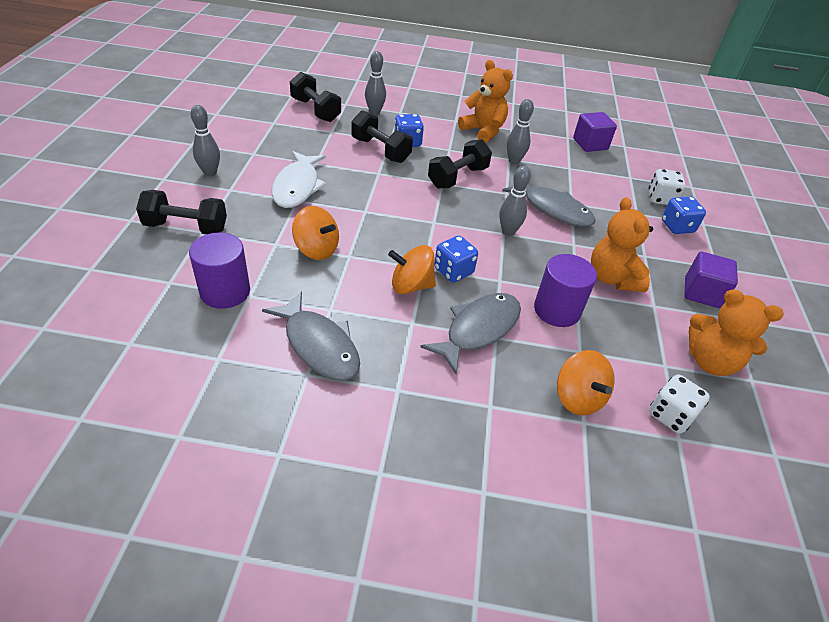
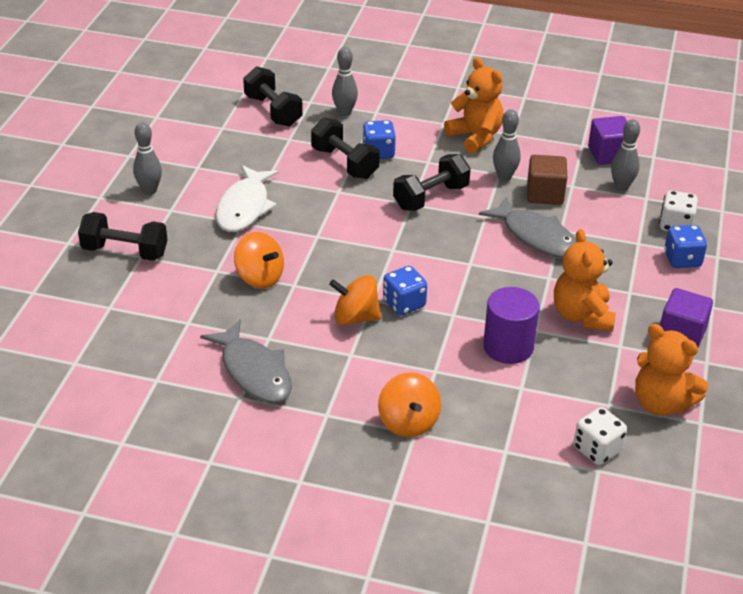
camera: 10 degrees right, 5 degrees down
(225, 291) = (164, 318): purple cylinder -> none
(478, 330) = (418, 363): grey fish -> none
(508, 232) = (475, 262): grey bowling pin -> grey bowling pin (621, 187)
(550, 174) = (545, 194): none -> brown cube
(578, 398) = (506, 430): orange spinning top -> orange spinning top (408, 422)

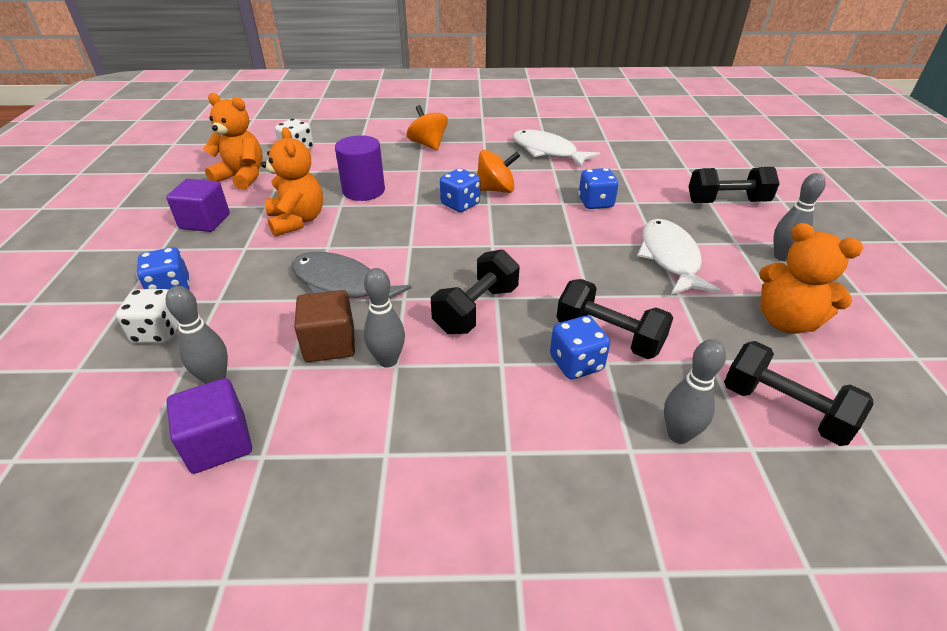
camera: 165 degrees right, 0 degrees up
(254, 372) = (547, 151): grey fish -> white fish
(260, 277) = (595, 203): orange spinning top -> blue dice
(475, 137) = (446, 430): orange teddy bear -> orange teddy bear (786, 321)

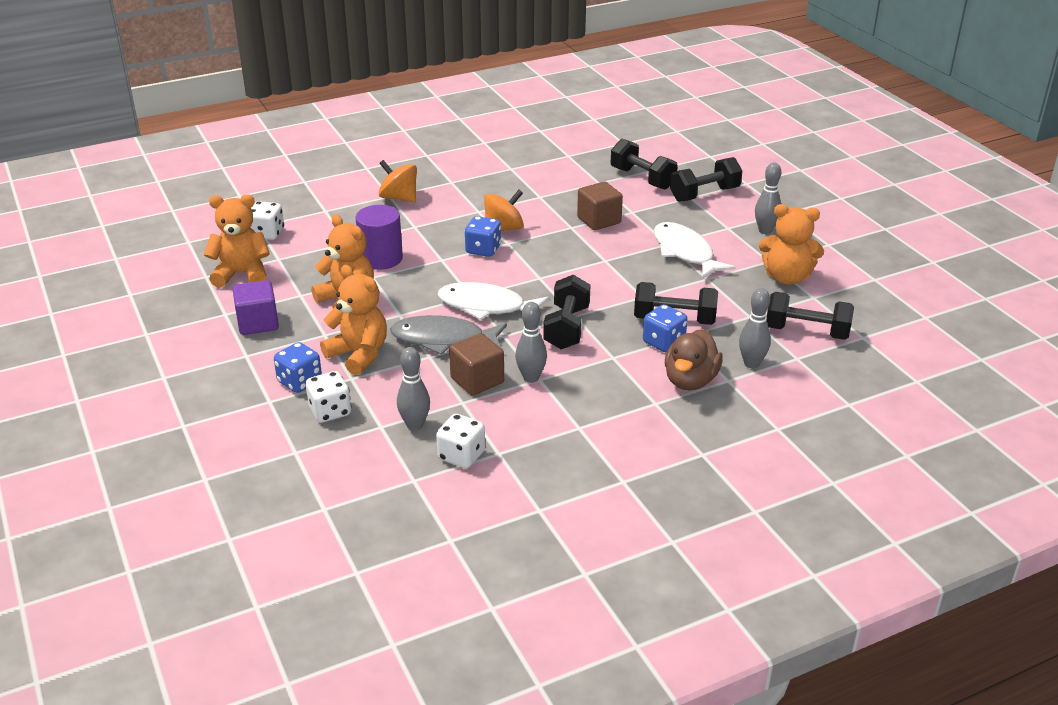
camera: 25 degrees left, 5 degrees down
(219, 443) = (461, 456): purple cube -> white dice
(250, 277) = (359, 354): none -> orange teddy bear
(547, 151) = (521, 180): white fish -> white fish (486, 306)
(577, 433) = (690, 381): none -> brown duck
(595, 203) = (599, 220): blue dice -> brown cube
(667, 173) = (642, 178): none -> black dumbbell

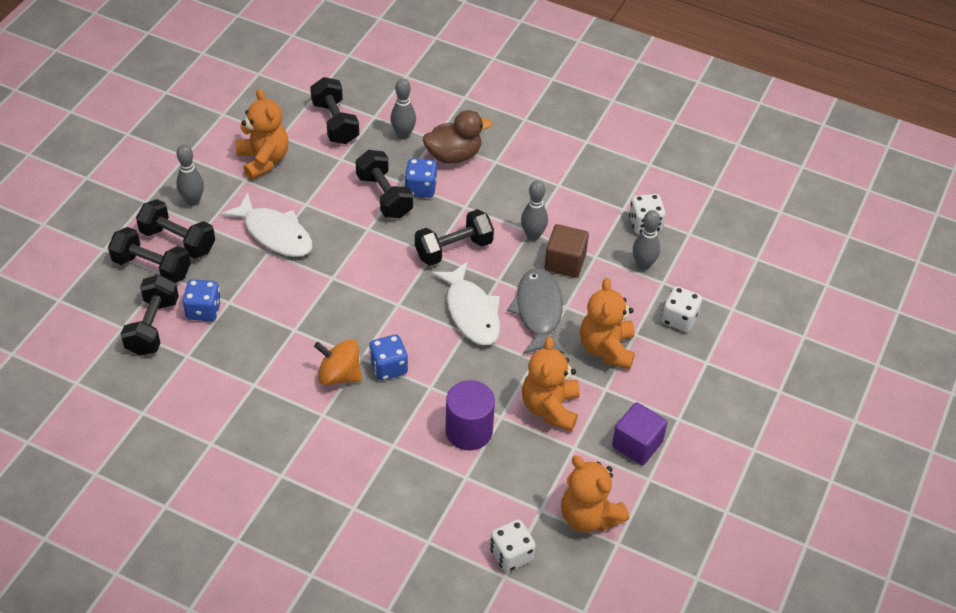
camera: 130 degrees left, 15 degrees up
(300, 382) = (670, 360): blue dice -> blue dice (203, 310)
(399, 198) = (351, 496): orange spinning top -> none
(443, 339) = (538, 311): grey fish -> grey fish turned 150 degrees counterclockwise
(599, 220) = (265, 316): brown cube -> none
(685, 252) = (274, 234): white fish -> white fish turned 75 degrees counterclockwise
(723, 212) = (178, 241): none -> black dumbbell

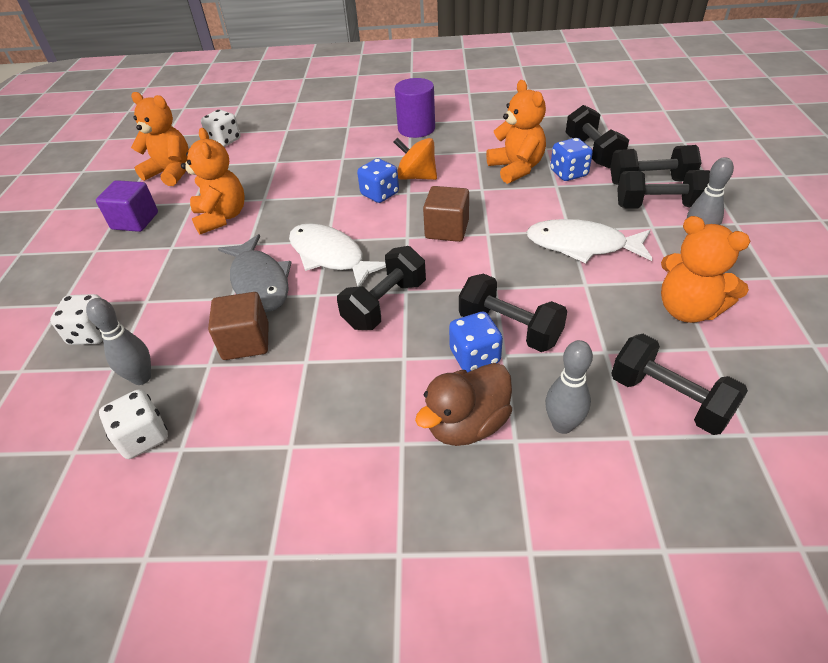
camera: 160 degrees right, 5 degrees down
(339, 375) = (416, 177): orange spinning top -> orange spinning top turned 150 degrees counterclockwise
(361, 296) = (447, 230): none -> brown cube
(469, 431) = (287, 183): purple cylinder -> purple cylinder (416, 129)
(533, 236) = (298, 357): grey bowling pin -> none
(606, 348) = (176, 277): orange teddy bear -> orange teddy bear (516, 168)

